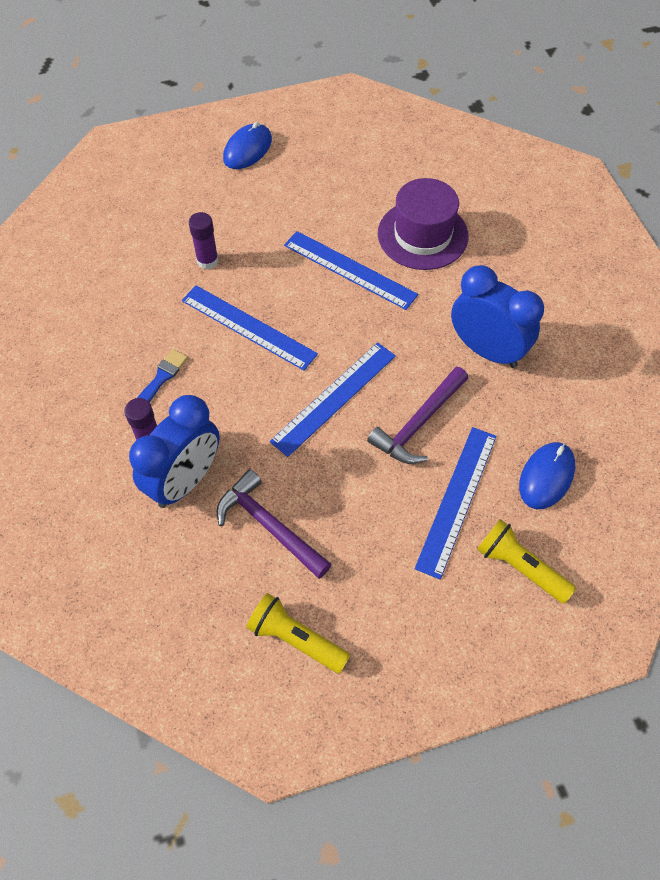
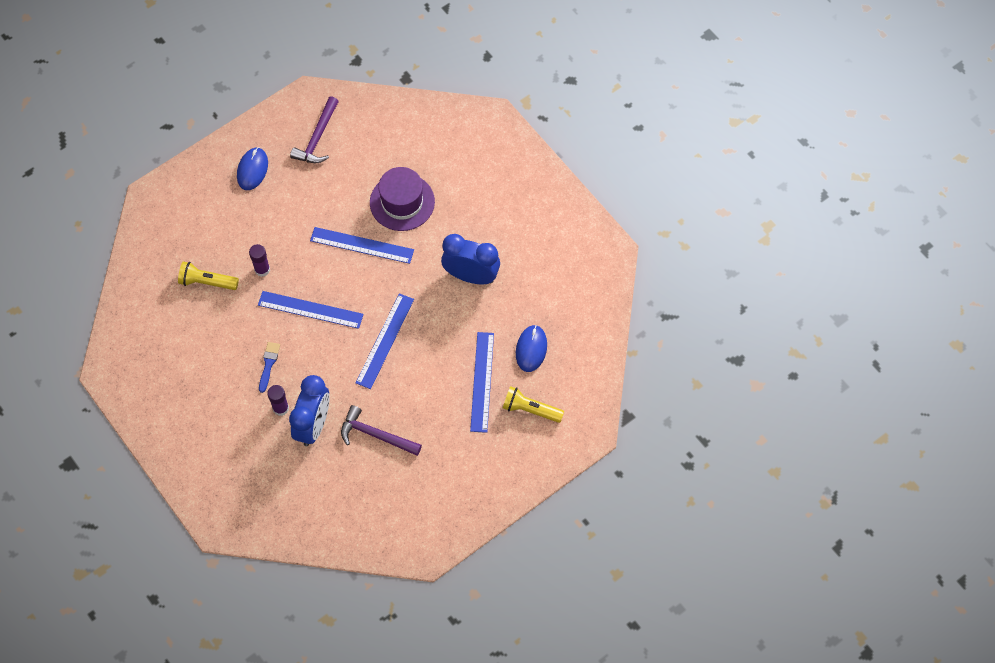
camera: 20 degrees left, 5 degrees up
(295, 639) = (416, 494): yellow flashlight -> yellow flashlight (207, 282)
(419, 424) = (444, 340): purple hammer -> purple hammer (317, 138)

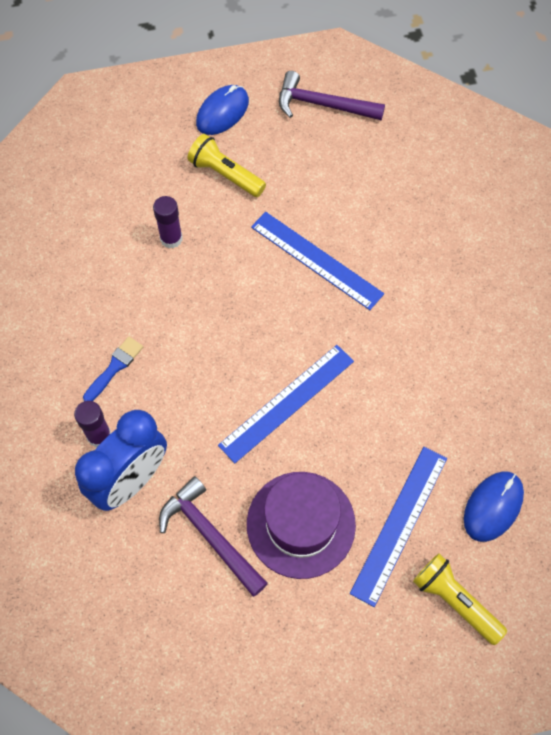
camera: 25 degrees right, 0 degrees up
(207, 282) = (93, 226): yellow flashlight -> yellow flashlight (225, 175)
(310, 310) = (207, 317): blue ruler -> none
(317, 138) = (323, 105): purple hammer -> purple hammer turned 60 degrees clockwise
(402, 202) = (395, 225): purple hat -> purple hat (301, 524)
(471, 276) = (448, 362): blue clock -> none

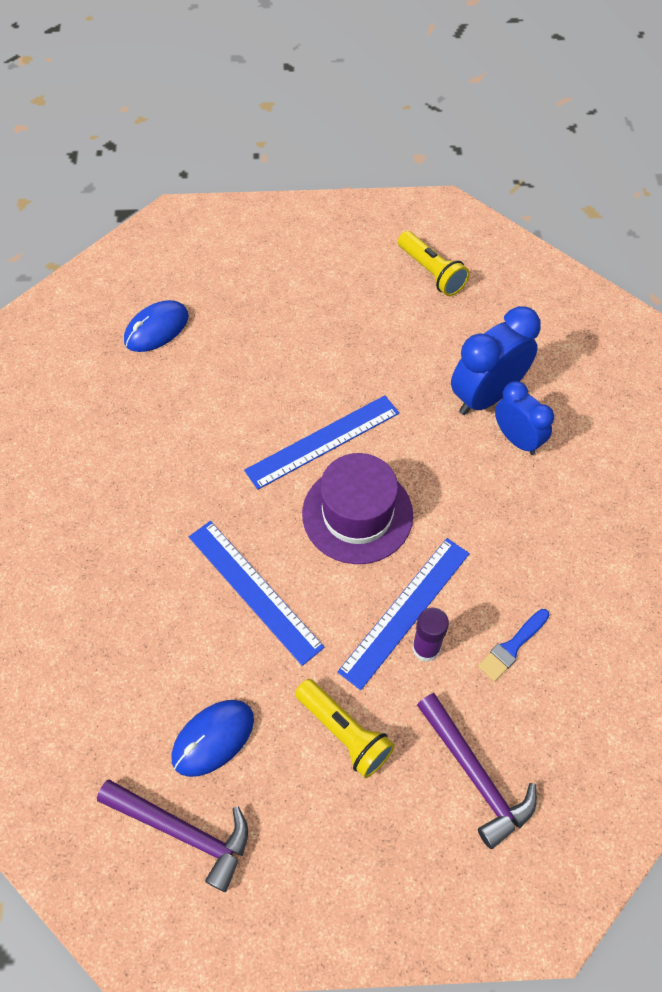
camera: 170 degrees left, 5 degrees down
(99, 436) = (517, 439): purple glue stick -> blue clock
(115, 367) = (500, 503): blue brush -> blue brush (512, 647)
(210, 536) = (415, 343): purple hammer -> purple hammer (475, 775)
(222, 112) = (332, 844): blue mouse -> blue mouse (213, 738)
(301, 524) = (332, 340): purple hat -> purple hat (357, 514)
(399, 524) = (244, 328): blue ruler -> blue ruler (405, 611)
(454, 601) = (217, 271): yellow flashlight -> yellow flashlight (431, 272)

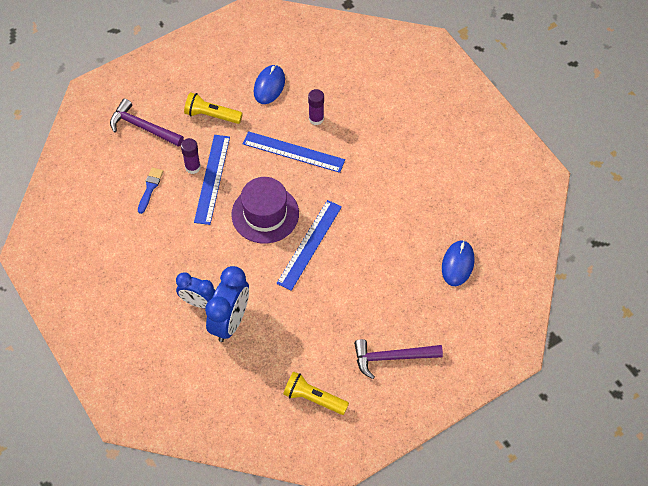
camera: 150 degrees right, 0 degrees up
(181, 630) = (316, 119): none -> purple glue stick
(183, 831) = (258, 50): purple hammer -> purple hammer (392, 358)

